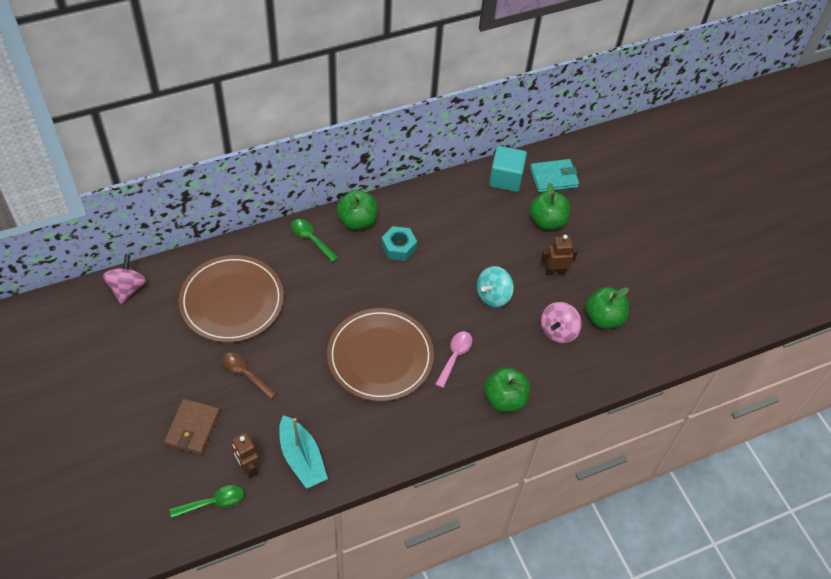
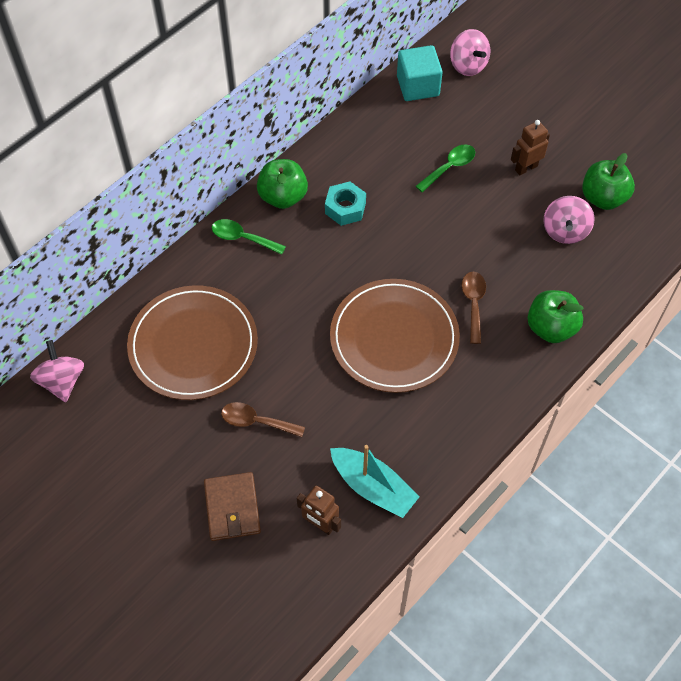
camera: 20 degrees left, 5 degrees up
(214, 502) = (304, 580): green spoon -> green spoon (449, 167)
(455, 356) = (473, 303): pink spoon -> brown spoon
(493, 296) = (476, 220): turquoise spinning top -> none
(547, 221) = (487, 116): green apple -> none
(553, 177) = (468, 65): turquoise wallet -> pink spinning top

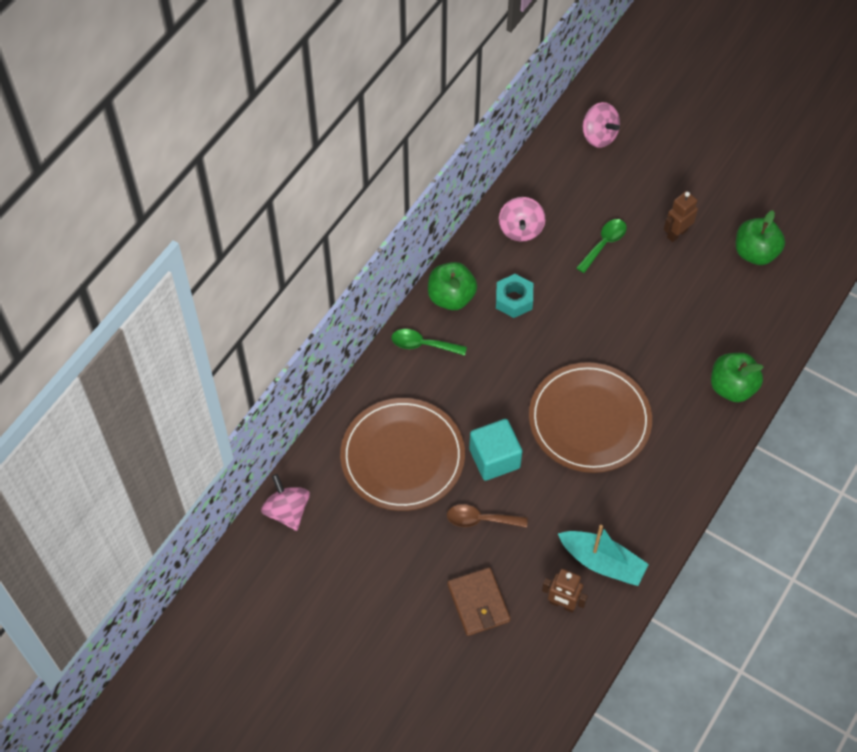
camera: 10 degrees left, 0 degrees up
(418, 86) = (555, 164): turquoise cube -> turquoise cube (494, 458)
(473, 303) = (656, 375): brown spoon -> none
(565, 231) = (726, 291): pink spinning top -> pink spinning top (521, 229)

